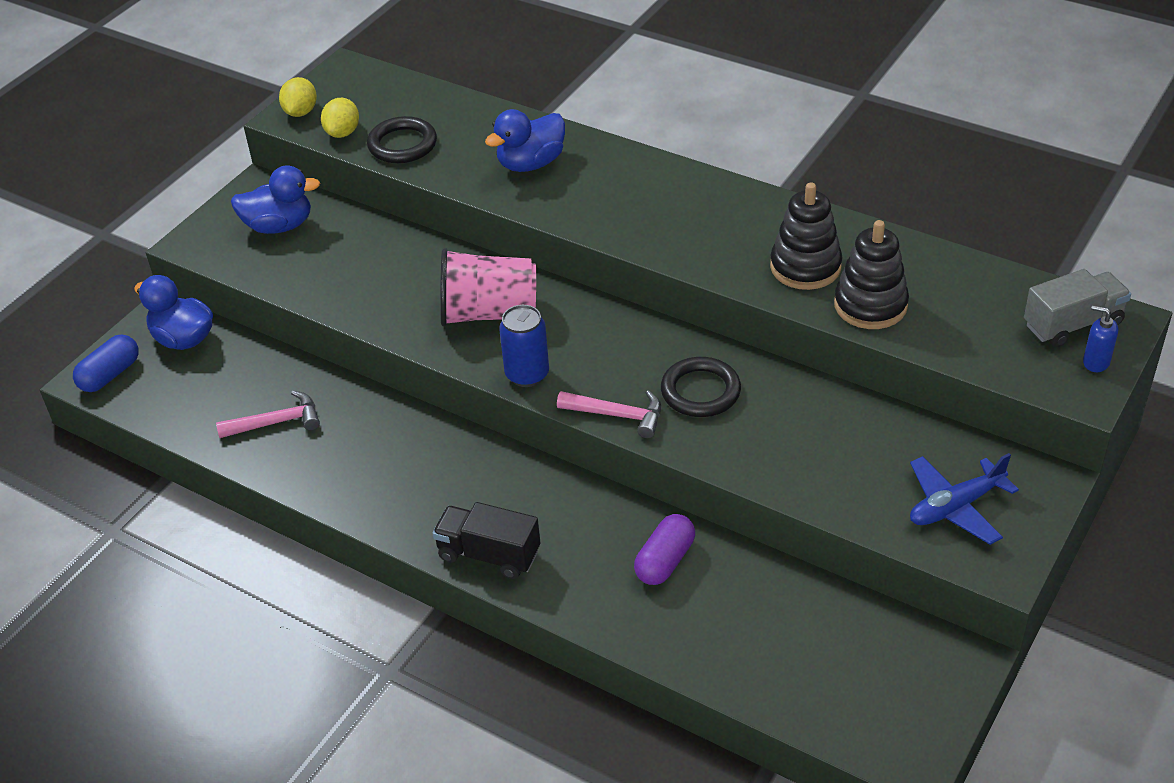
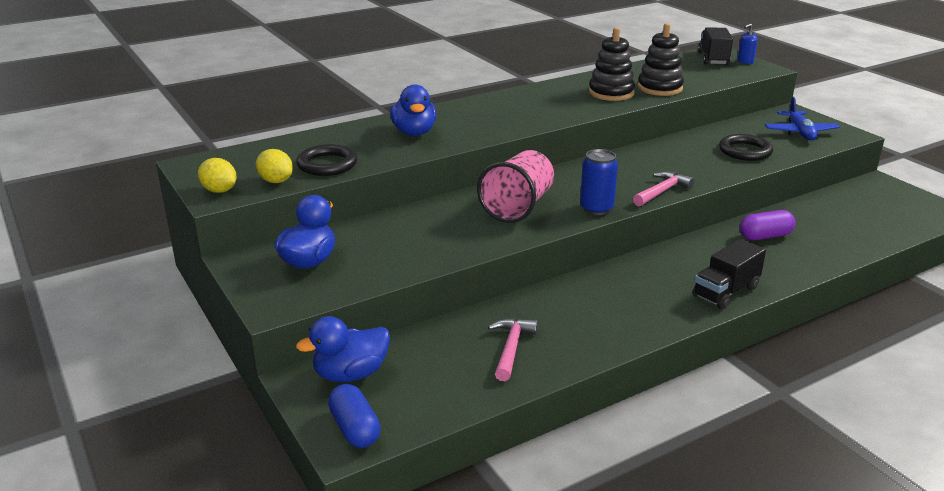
camera: 65 degrees left, 15 degrees down
(665, 561) = (765, 236): purple capsule -> purple capsule turned 75 degrees counterclockwise
(700, 391) = (659, 165): black ring -> black ring (745, 151)
(1072, 324) = (713, 59): grey truck -> black truck

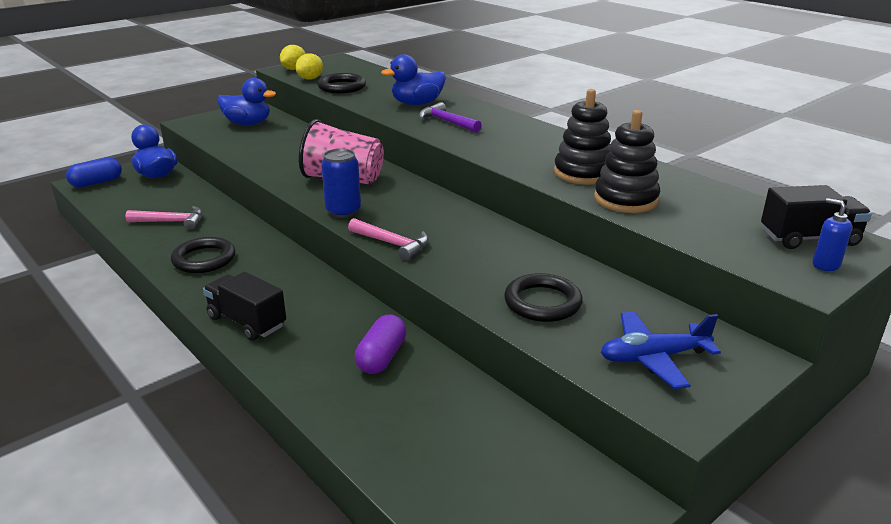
camera: 80 degrees right, 0 degrees up
(477, 124) = (447, 122): none -> purple hammer
(608, 320) = (204, 259): none -> black ring
(765, 236) = (381, 357): purple capsule -> purple capsule turned 45 degrees clockwise

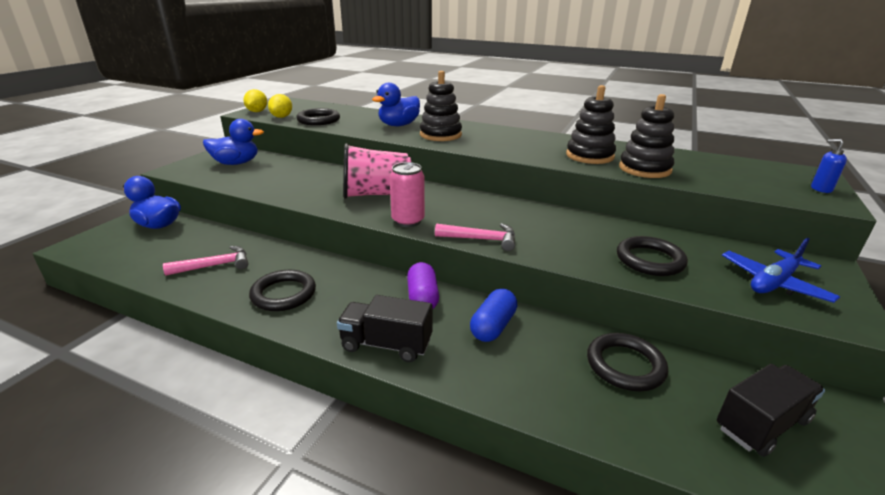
camera: 25 degrees left, 0 degrees up
(96, 182) = (93, 244): blue capsule -> blue capsule (493, 326)
(343, 211) = (408, 221): blue can -> pink can
(381, 357) = (539, 342): purple capsule -> purple capsule (422, 298)
(440, 399) = (625, 365): none -> black ring
(447, 122) = (440, 135): purple hammer -> black stacking toy
(809, 238) = (784, 174): black truck -> black truck (761, 424)

